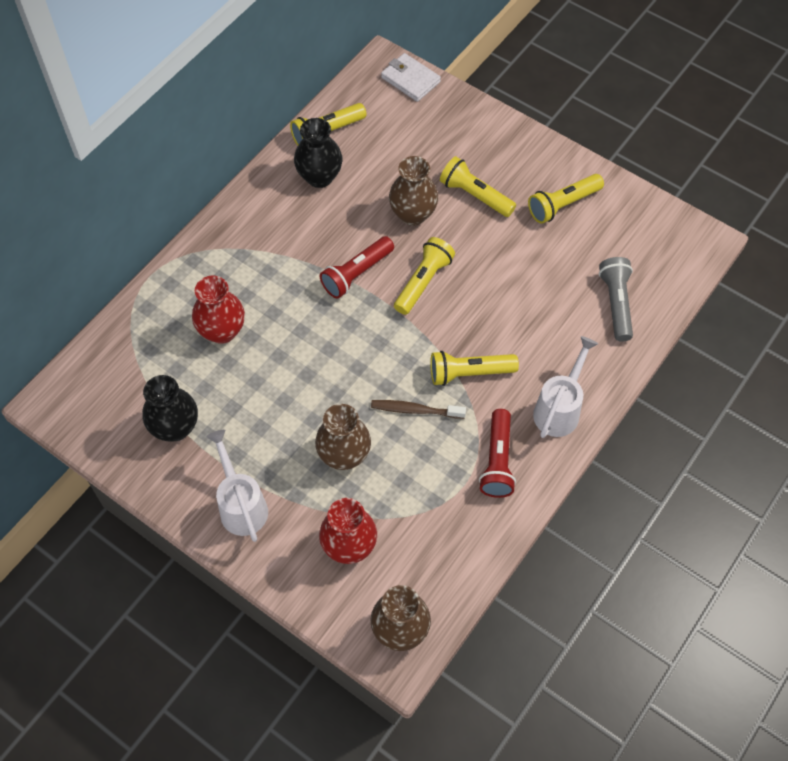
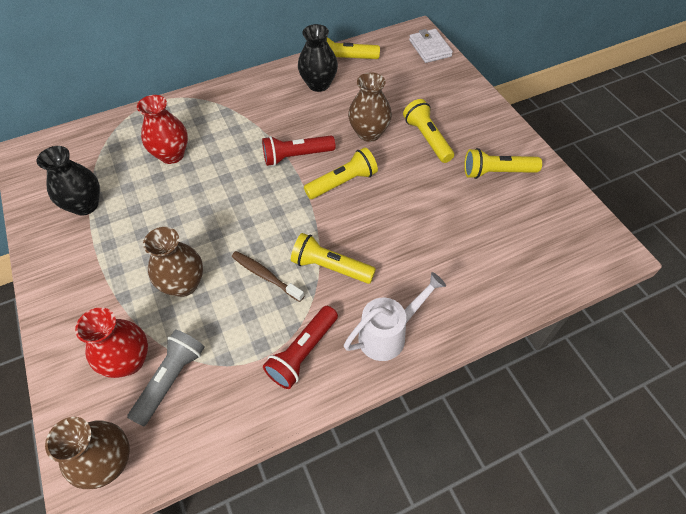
camera: 30 degrees right, 5 degrees down
(241, 505) = (79, 284): white watering can -> none
(616, 303) = (497, 268): grey flashlight -> grey flashlight (171, 379)

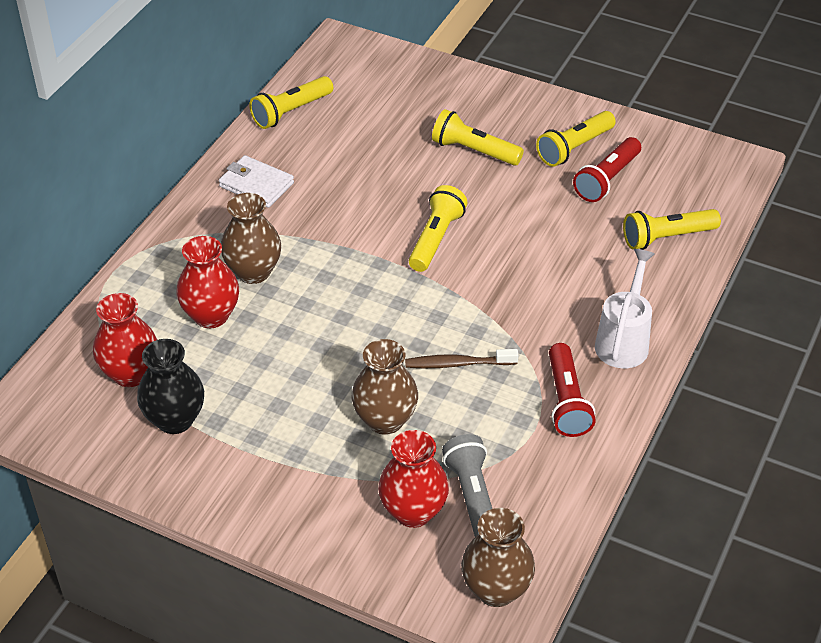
camera: 40 degrees left, 10 degrees down
(98, 163) = (130, 373): none -> red vase
(296, 156) = (357, 240): red flashlight -> red flashlight (607, 179)
(318, 84) = (292, 154): black vase -> none
(330, 267) = (511, 319): yellow flashlight -> yellow flashlight (666, 237)
(369, 133) = (408, 177): brown vase -> brown vase (253, 272)
(430, 48) = (374, 54): white wallet -> white wallet (256, 185)

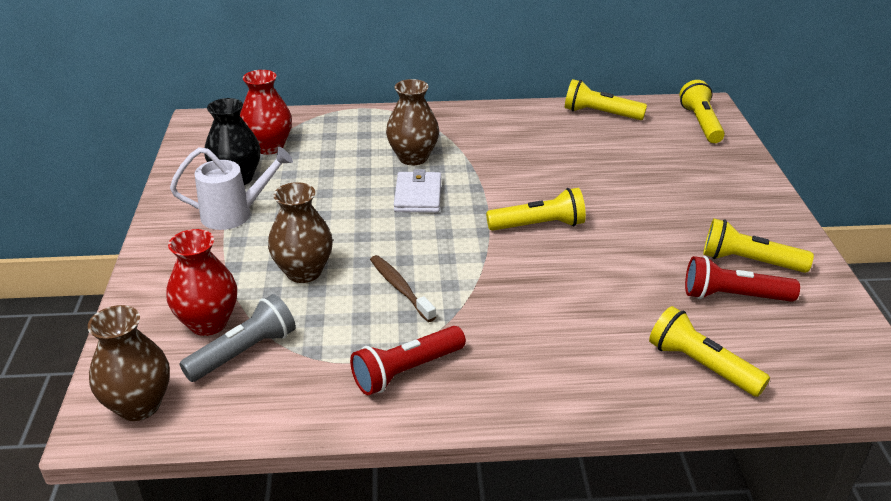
camera: 60 degrees right, 10 degrees down
(211, 315) = (352, 157): red vase -> none
(256, 185) = (505, 127): white wallet -> white wallet (418, 196)
(474, 151) = (669, 208): yellow flashlight -> yellow flashlight (701, 123)
(623, 341) = (521, 383): white watering can -> white watering can (234, 214)

